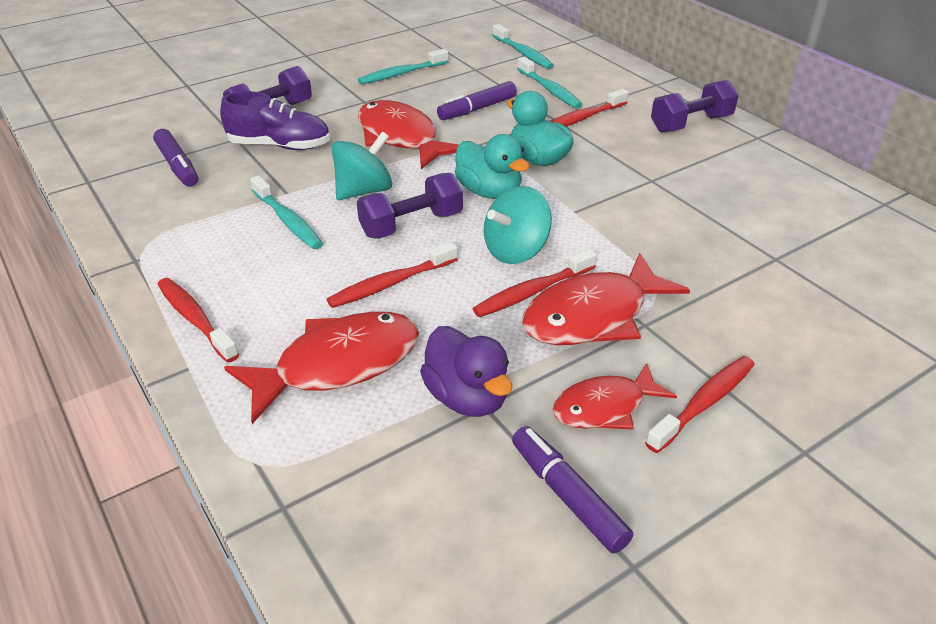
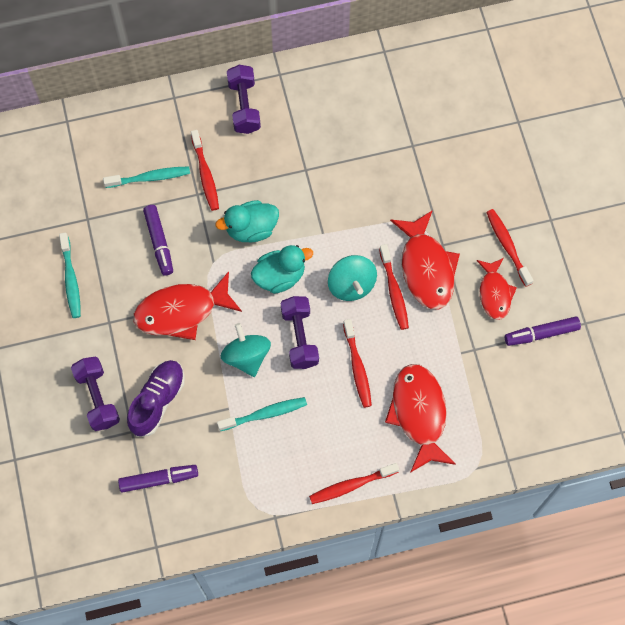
camera: 70 degrees left, 30 degrees up
(467, 397) = (466, 356): purple duck -> none
(523, 53) = (74, 170): turquoise toothbrush -> none

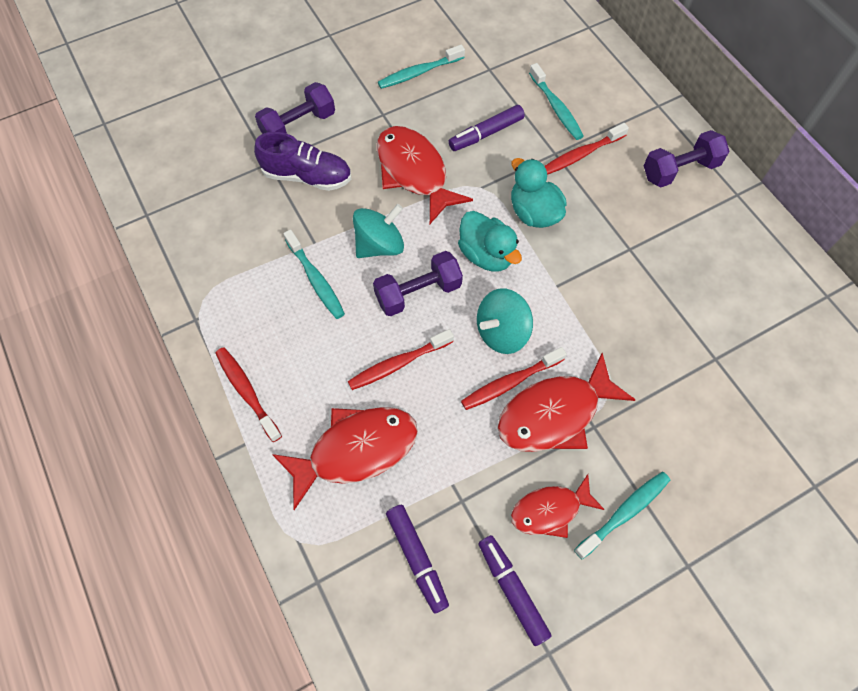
camera: 75 degrees right, 5 degrees down
(158, 479) = (220, 198): purple marker -> purple marker (417, 558)
(507, 246) = (624, 512): red toothbrush -> turquoise toothbrush

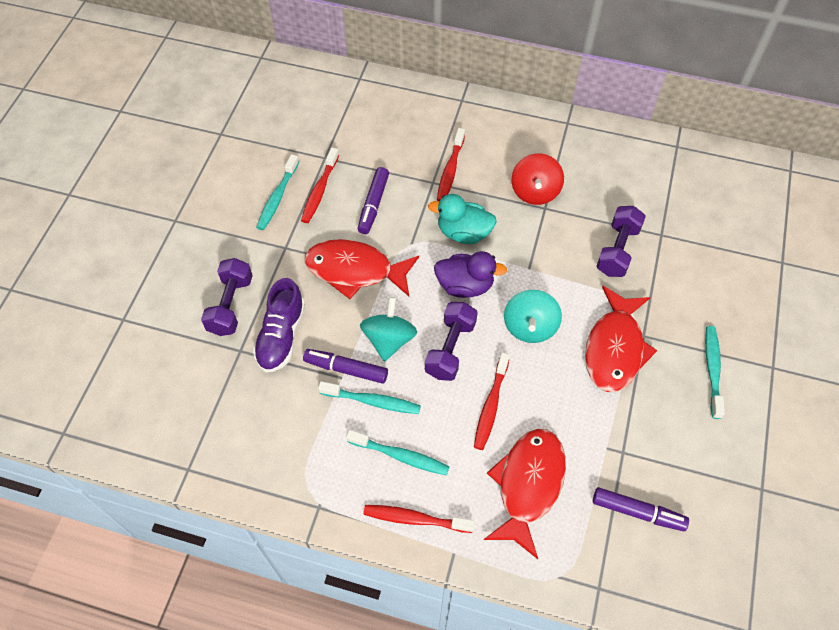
camera: 45 degrees left, 5 degrees down
(307, 176) = (281, 336): purple shoe -> purple shoe turned 135 degrees clockwise
(486, 255) = (465, 285): turquoise duck -> purple duck
(510, 382) = (569, 354): red toothbrush -> red toothbrush (319, 191)
(512, 590) = (706, 474): purple marker -> purple marker (346, 369)
(550, 510) = (675, 408): red fish -> none
(556, 108) = (400, 151): turquoise toothbrush -> turquoise toothbrush (401, 456)
(636, 228) = (535, 192): none -> red spinning top
(680, 170) = (519, 133): purple dumbbell -> purple dumbbell (617, 250)

